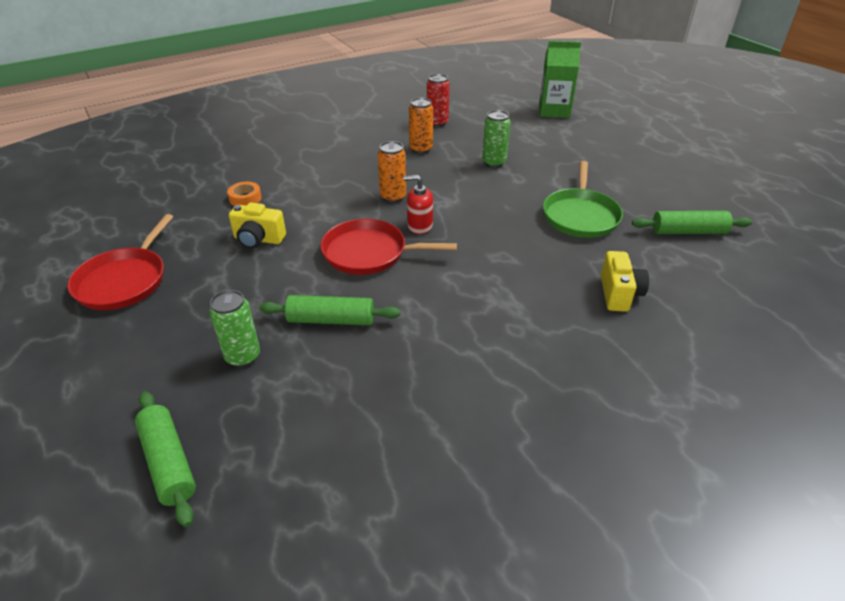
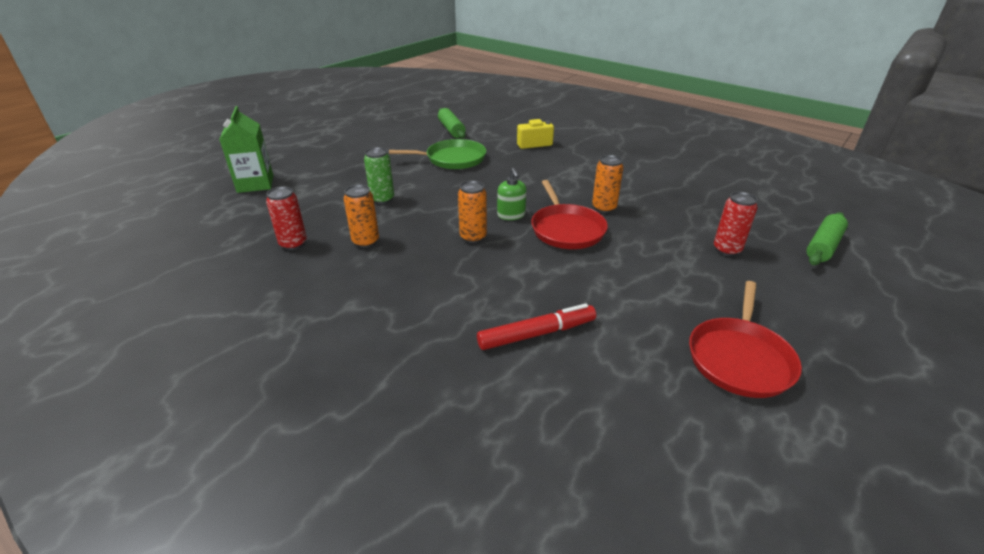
camera: 110 degrees left, 5 degrees down
(124, 280) = (740, 358): red pan -> red pan turned 120 degrees clockwise
(243, 356) = (726, 250): green can -> red can
(245, 198) = (537, 334): orange tape -> red marker
(258, 239) = (599, 294): yellow camera -> none
(331, 319) = (654, 226): green rolling pin -> none
(395, 295) = (604, 208): none -> orange can
(419, 226) = (511, 215): red soap dispenser -> green soap dispenser

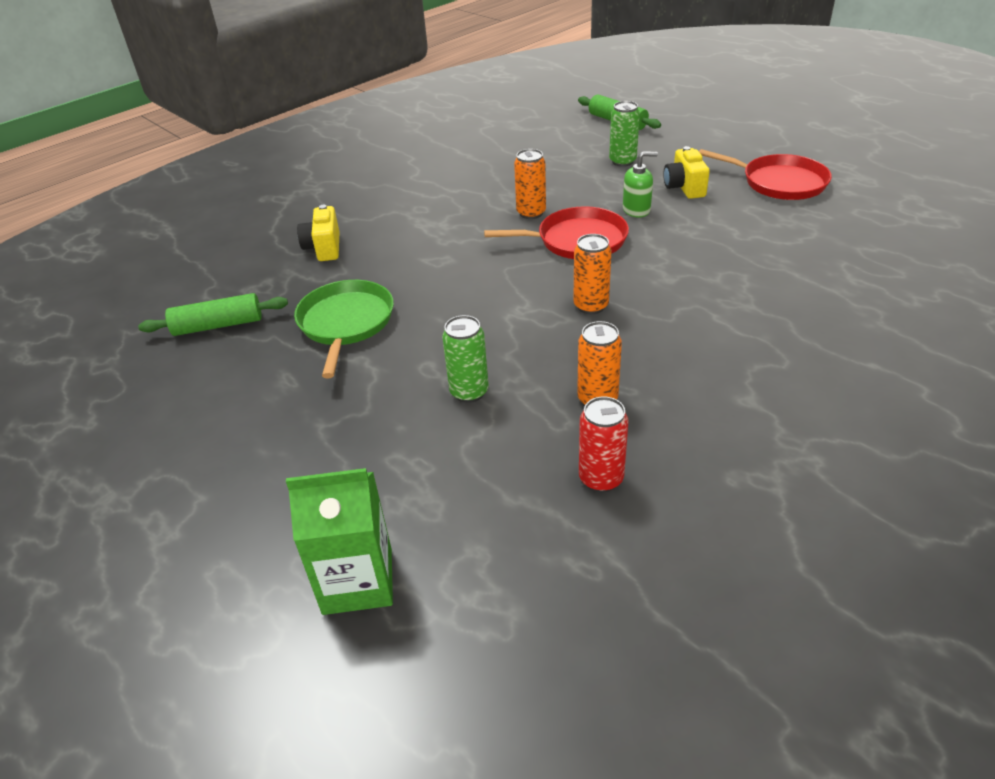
camera: 80 degrees left, 5 degrees up
(511, 215) = (538, 276): green soap dispenser -> green soap dispenser (636, 210)
(537, 334) = (771, 271): red marker -> none
(689, 286) = (684, 187): none -> yellow camera
(726, 250) = (622, 161): red can -> green can

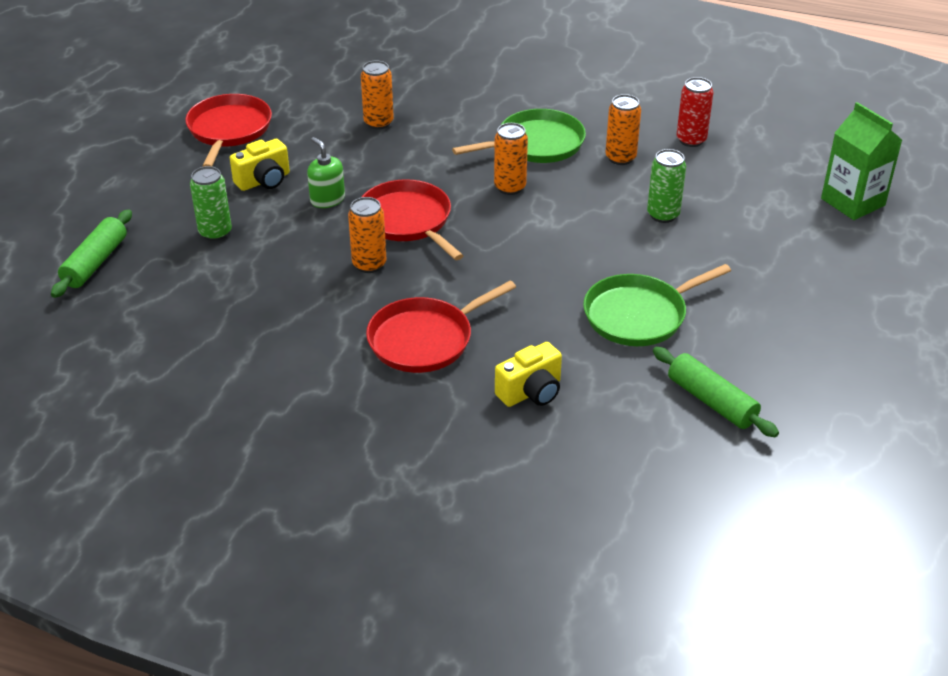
camera: 120 degrees left, 0 degrees up
(422, 219) = (425, 339): none -> red pan
(663, 345) = (536, 144): none -> green pan
(758, 257) = (378, 123): none -> orange can

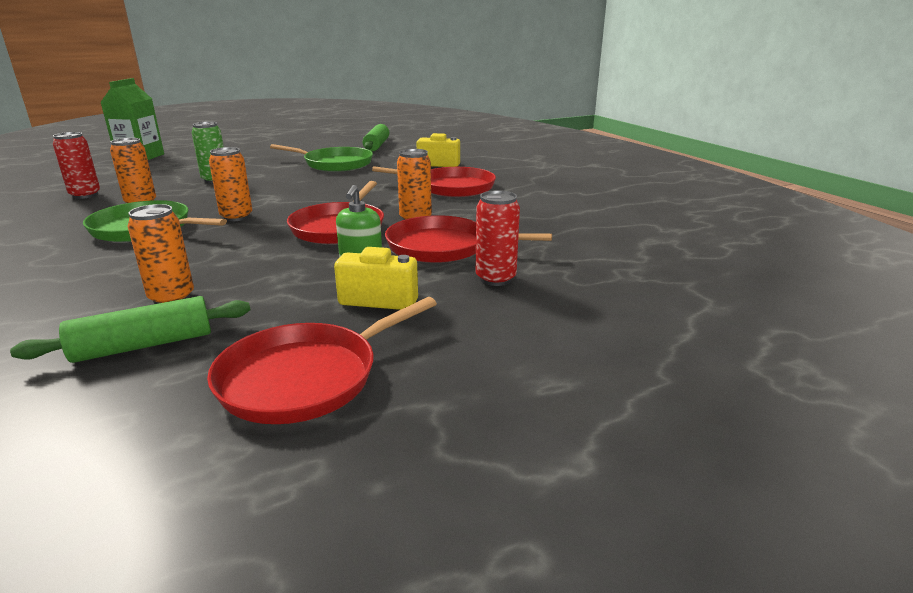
camera: 135 degrees left, 15 degrees down
(95, 262) = (647, 303): green rolling pin -> green rolling pin (144, 345)
(215, 233) = (495, 279): green can -> red can
(294, 243) = (443, 247): none -> red pan

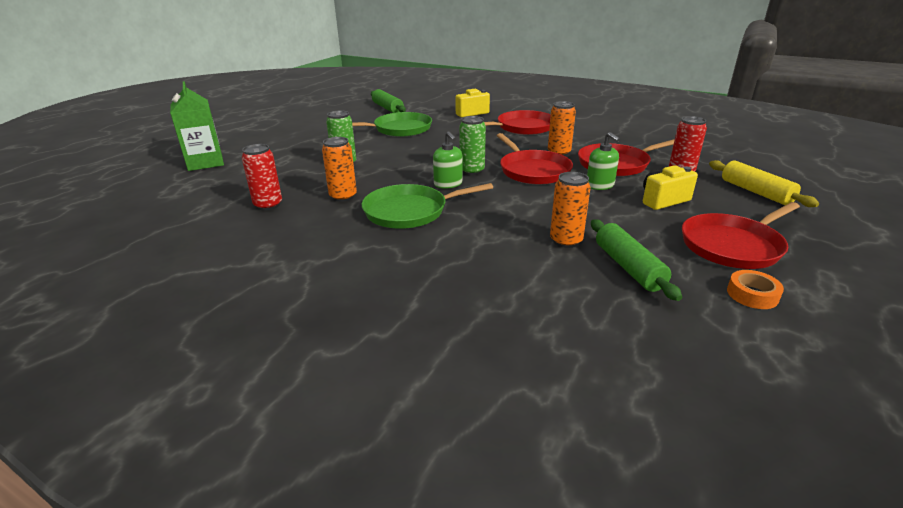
camera: 35 degrees left, 5 degrees up
(144, 345) = (628, 267): green rolling pin -> green rolling pin turned 45 degrees counterclockwise
(156, 437) = (752, 295): none -> orange tape
(236, 217) = (448, 184): orange can -> green soap dispenser
(287, 212) = (472, 171): none -> green can
(306, 377) = (733, 245): red pan -> red pan turned 45 degrees clockwise
(529, 334) = (756, 192): none -> yellow rolling pin

